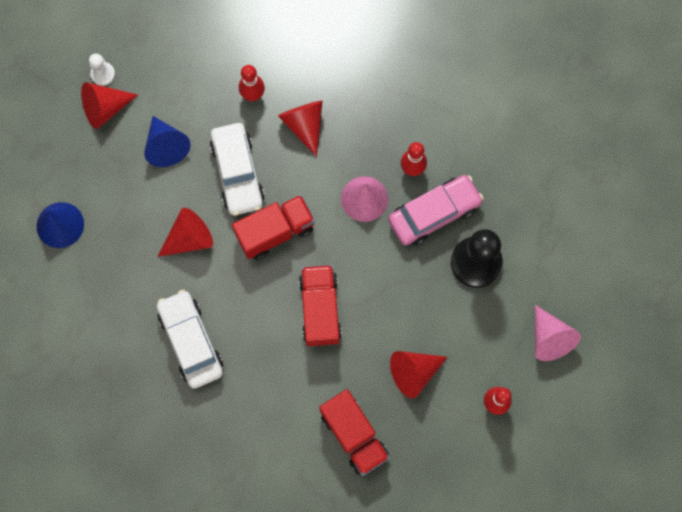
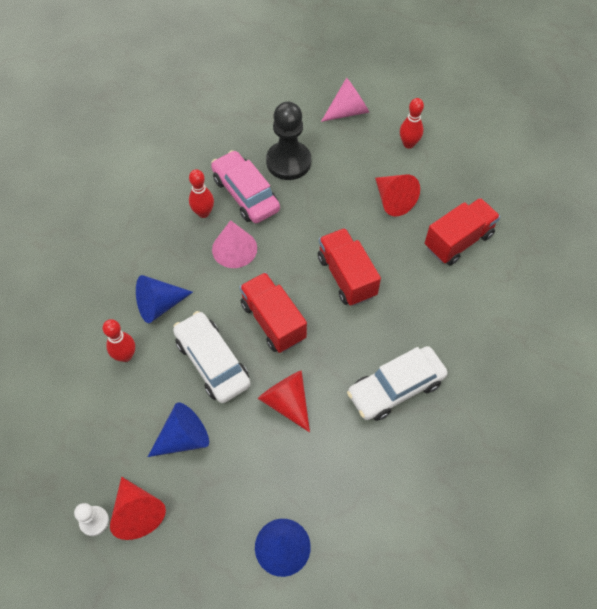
camera: 95 degrees left, 15 degrees down
(237, 173) = (212, 362): white car -> white car turned 105 degrees counterclockwise
(304, 125) = (159, 305): red cone -> blue cone
(320, 309) = (346, 276): red truck -> red truck turned 75 degrees clockwise

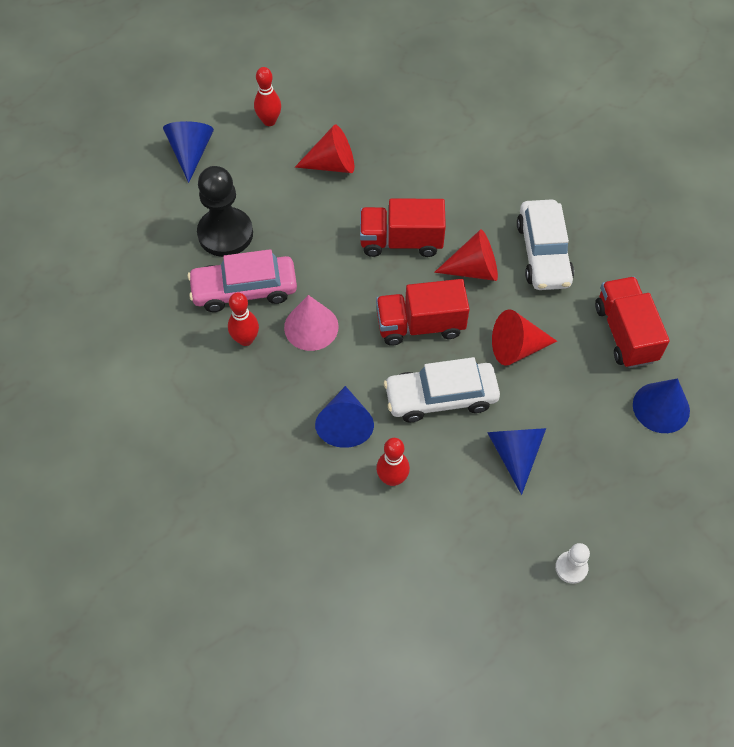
camera: 65 degrees left, 0 degrees up
(137, 512) = (578, 523): red cone -> red cone (473, 269)
(348, 111) = (191, 153): pink cone -> blue cone
(458, 241) = (410, 134): red truck -> red truck (625, 333)

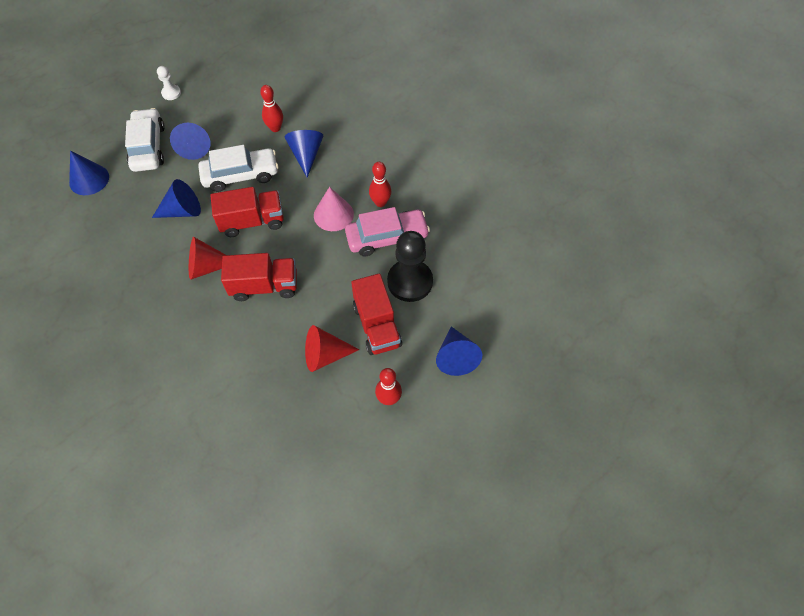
camera: 175 degrees right, 0 degrees up
(517, 347) = (182, 211): red cone -> blue cone
(543, 253) = (148, 284): white car -> white car (148, 147)
(625, 333) = (99, 226): red truck -> red truck (377, 325)

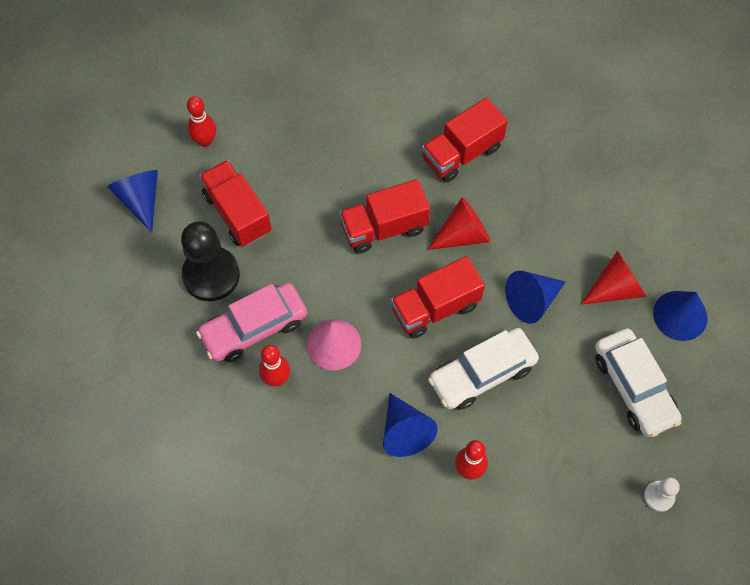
camera: 165 degrees right, 5 degrees up
(174, 332) = (461, 153): none -> red truck
(195, 146) = (569, 405): blue cone -> none
(325, 355) = (286, 168): red cone -> red cone (615, 288)

